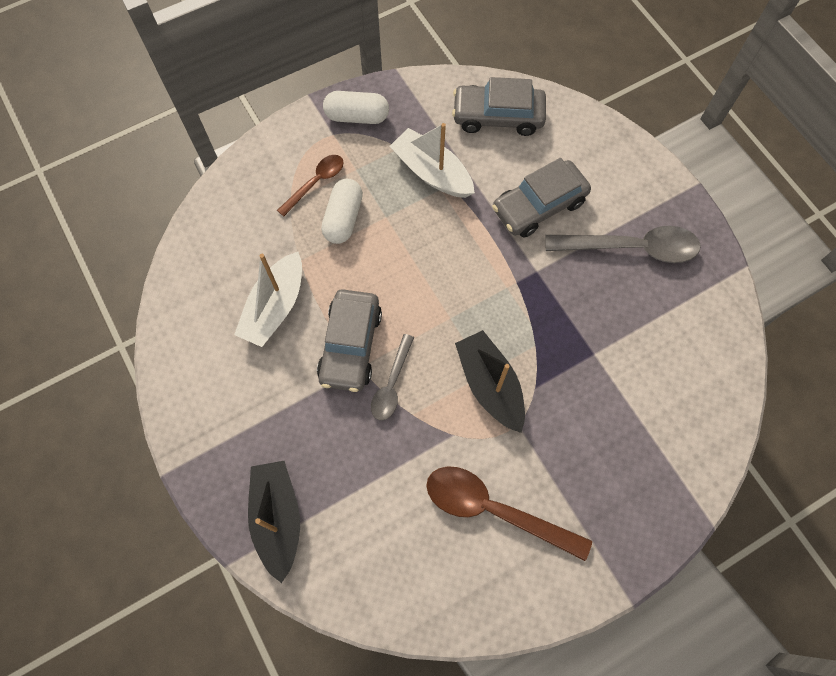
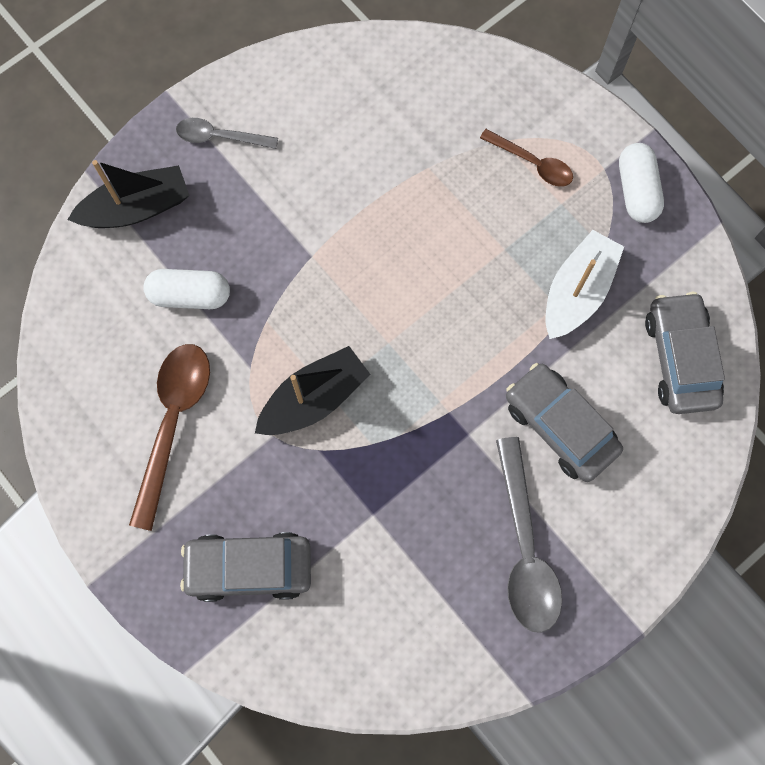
camera: 80 degrees right, 5 degrees up
(275, 307) = (366, 154): white boat -> none
(343, 218) = (492, 203): white capsule -> white capsule (190, 295)
(350, 345) = (335, 241): grey car -> grey car (249, 568)
(391, 384) = (297, 292): grey spoon -> grey spoon (220, 137)

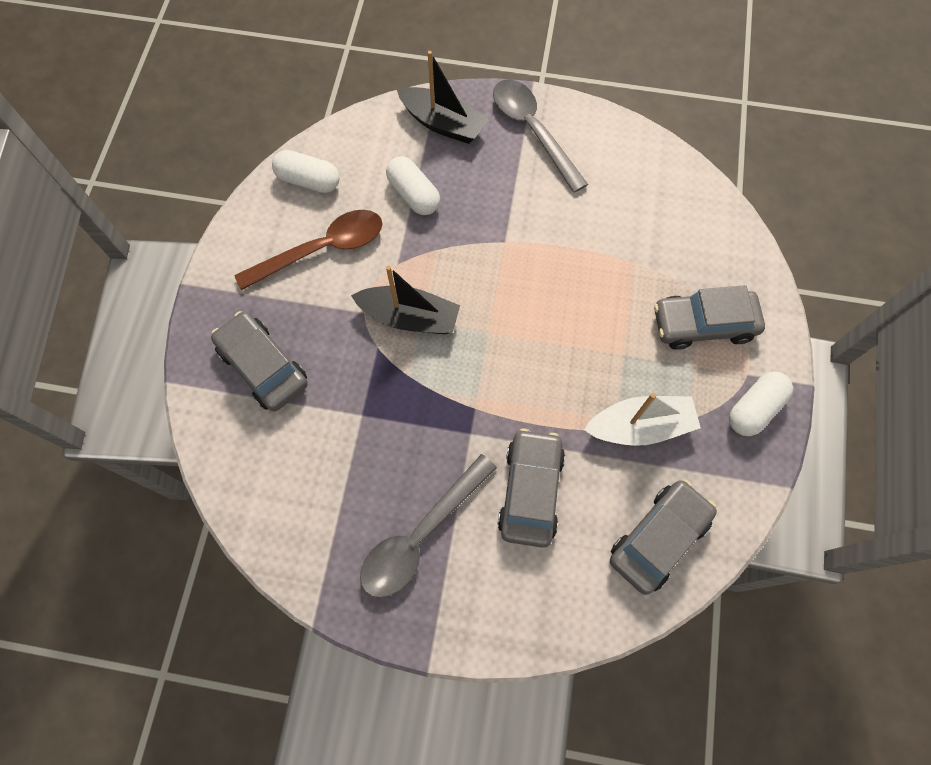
camera: 50 degrees right, 5 degrees down
(84, 379) = (308, 180): none -> white capsule
(220, 137) = (532, 131): grey spoon -> grey spoon, size x1.72
(532, 163) = (703, 324): brown spoon -> grey car

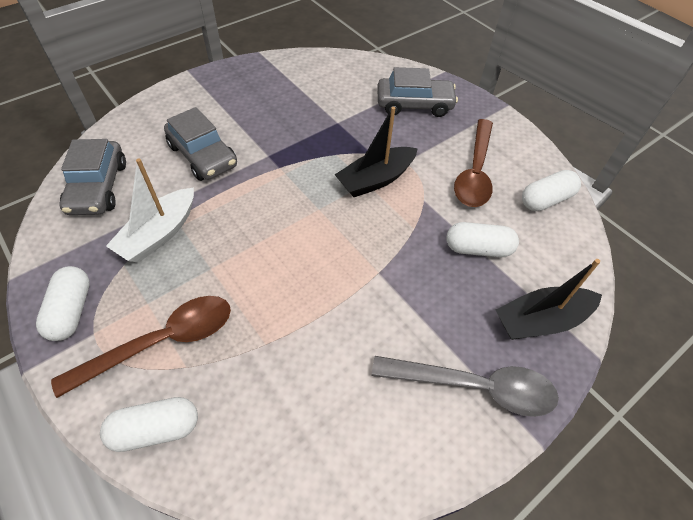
camera: 130 degrees right, 15 degrees down
(420, 535) = (245, 103): grey spoon -> none
(703, 324) = (161, 342): grey car -> brown spoon
(744, 269) = (156, 429): none -> white capsule

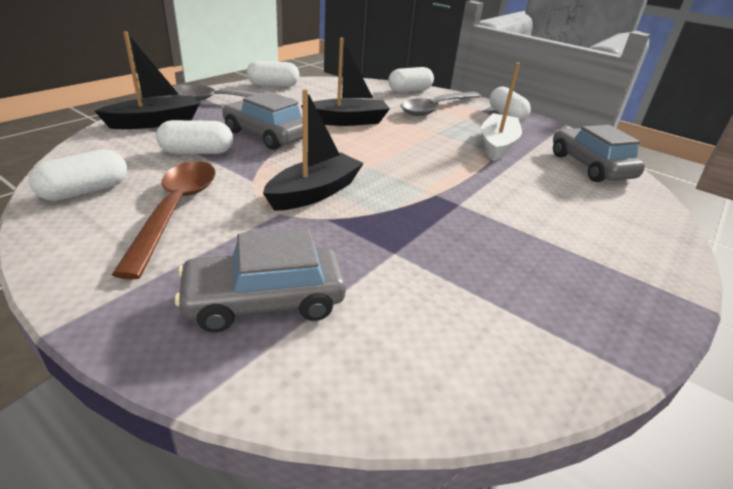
camera: 165 degrees right, 20 degrees down
(161, 342) = (436, 108): brown spoon -> grey spoon
(203, 156) = (530, 196): grey car -> grey car (266, 135)
(310, 307) = (347, 121): none -> black boat
(398, 466) = (273, 85): none -> white capsule

